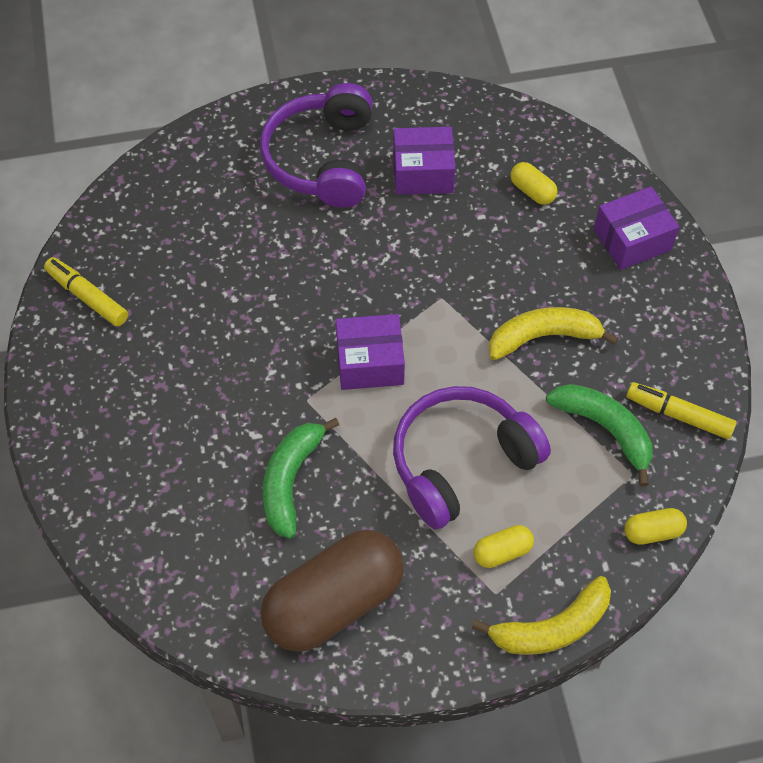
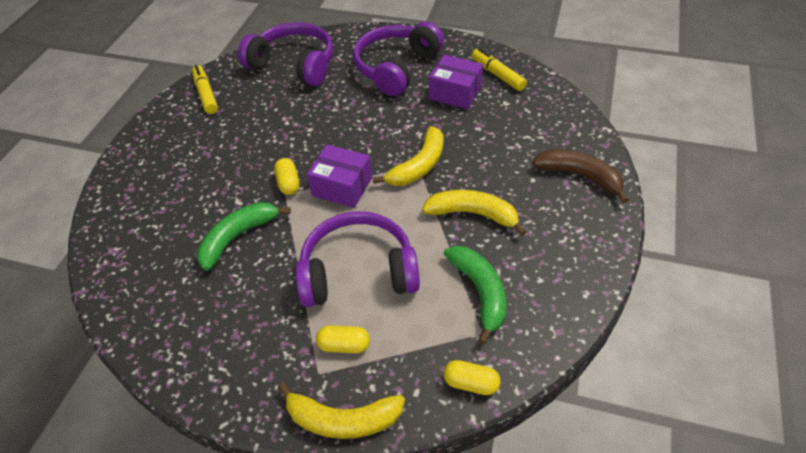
camera: 30 degrees right, 10 degrees down
(178, 203) = (294, 64): none -> purple headphones
(334, 602) = (204, 327): brown capsule -> none
(443, 297) = (419, 166): none -> yellow banana
(532, 191) = (523, 125): yellow capsule -> yellow capsule (288, 183)
(632, 240) = (580, 176): purple box -> brown banana
(679, 415) = (546, 305): yellow marker -> yellow marker (497, 75)

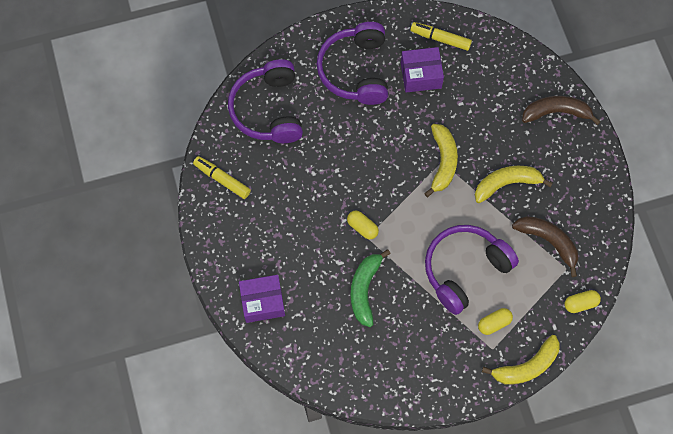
camera: 35 degrees left, 20 degrees up
(294, 64) = (268, 110): purple headphones -> purple headphones turned 90 degrees counterclockwise
(342, 187) = (403, 209): purple box -> purple box (262, 302)
(480, 292) = (548, 241): green banana -> brown banana

